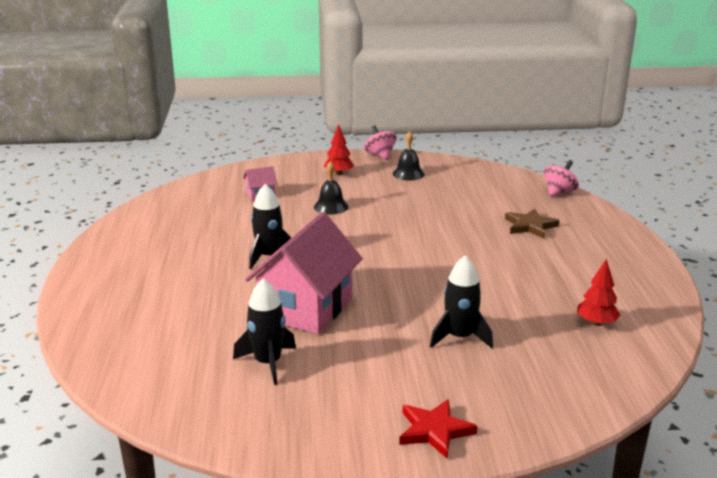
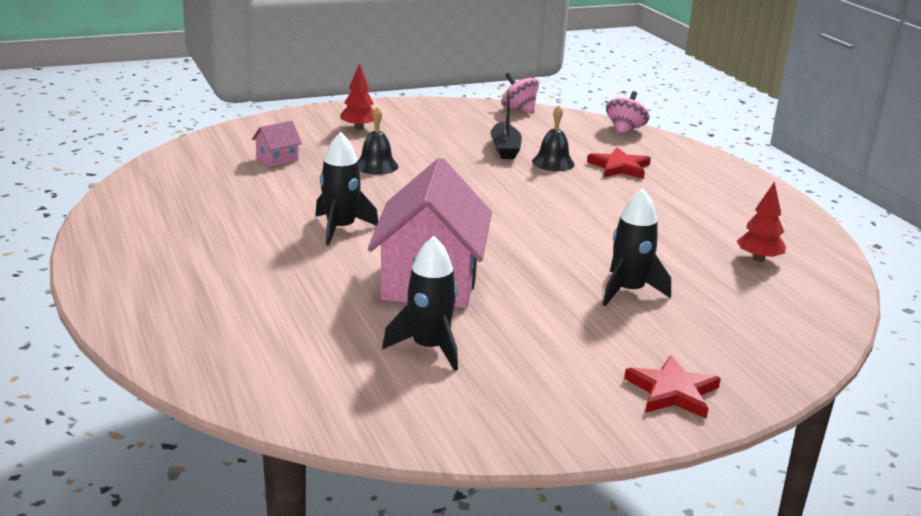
camera: 20 degrees left, 0 degrees up
(380, 155) = (394, 104): pink spinning top -> pink spinning top (519, 109)
(408, 174) = (442, 122): black bell -> black bell (553, 163)
(443, 201) = (505, 148): none -> black boat
(530, 226) = (619, 167): brown star -> red star

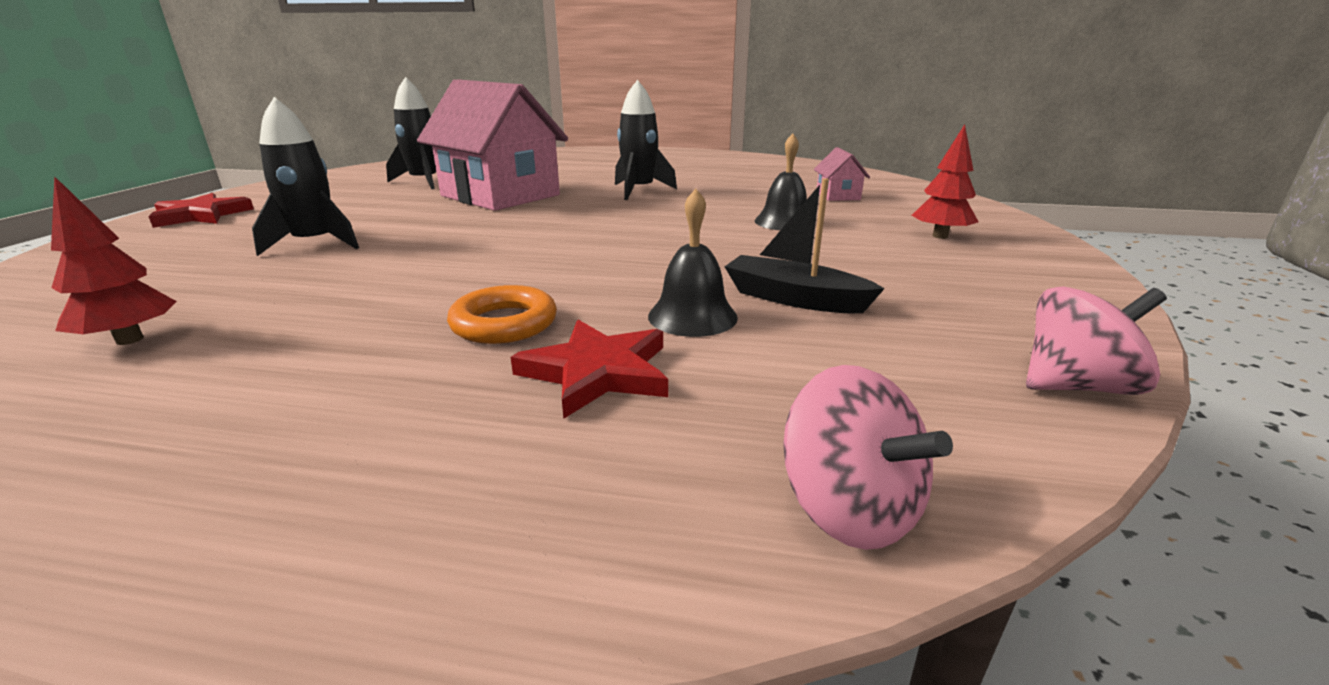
camera: 125 degrees right, 0 degrees up
(617, 193) = (504, 323): none -> orange ring

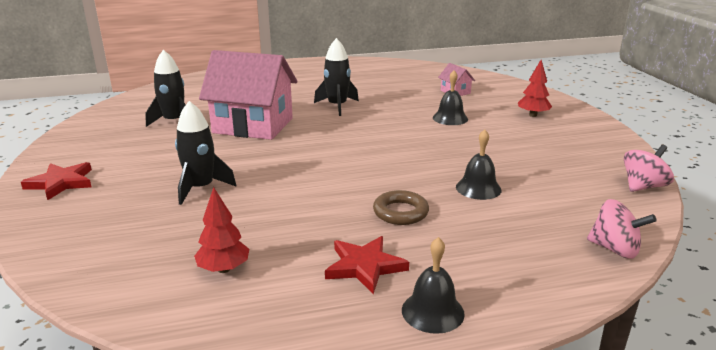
camera: 25 degrees left, 0 degrees up
(242, 516) = (432, 311): none -> black bell
(504, 323) = (400, 212): orange ring -> brown ring
(597, 372) = (476, 225): red star -> red star (365, 266)
(794, 299) = (509, 168): black boat -> none

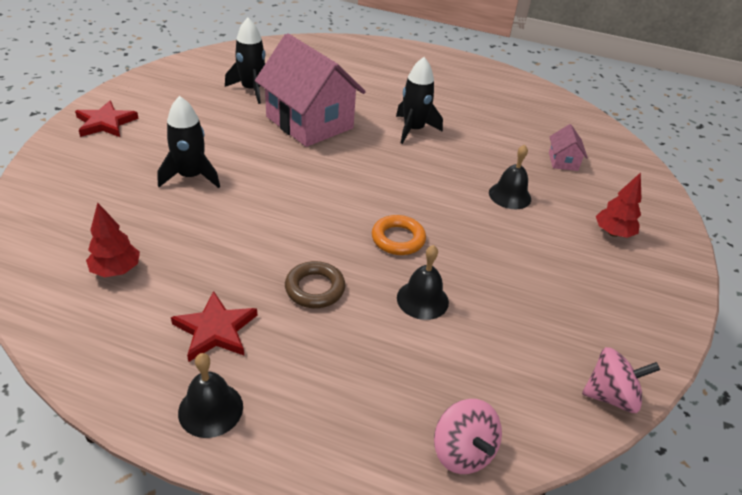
camera: 30 degrees right, 15 degrees up
(415, 164) = (398, 239): none -> orange ring

